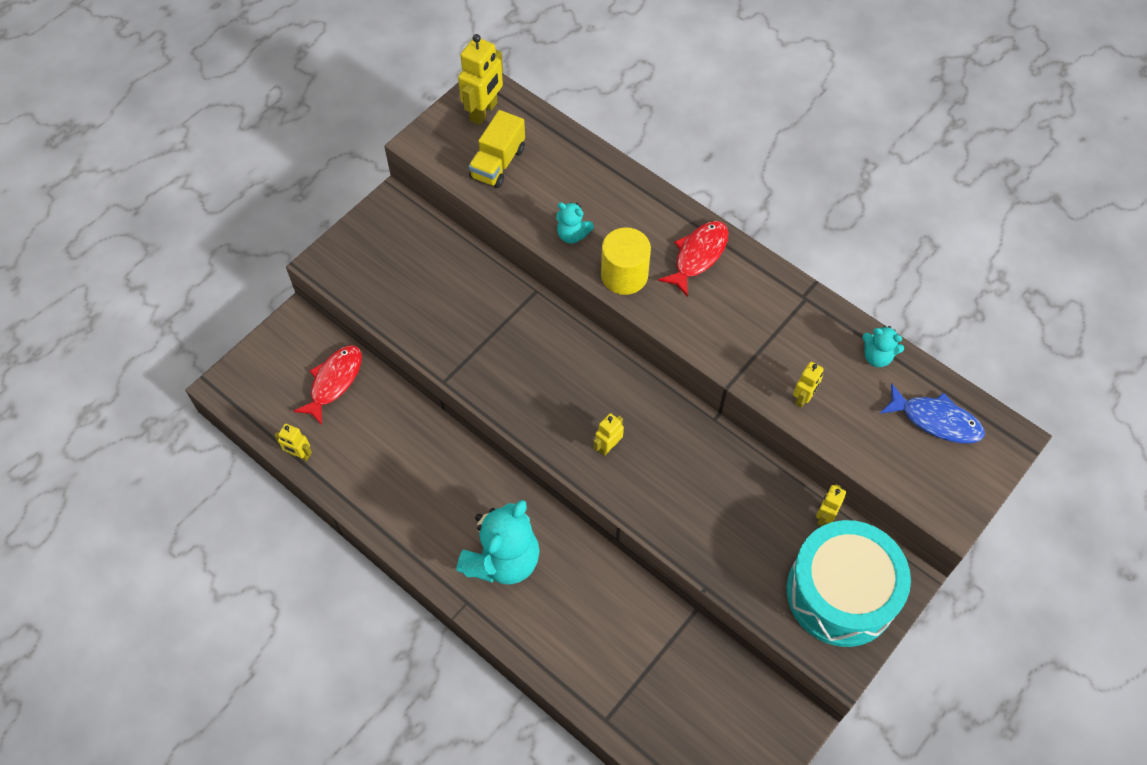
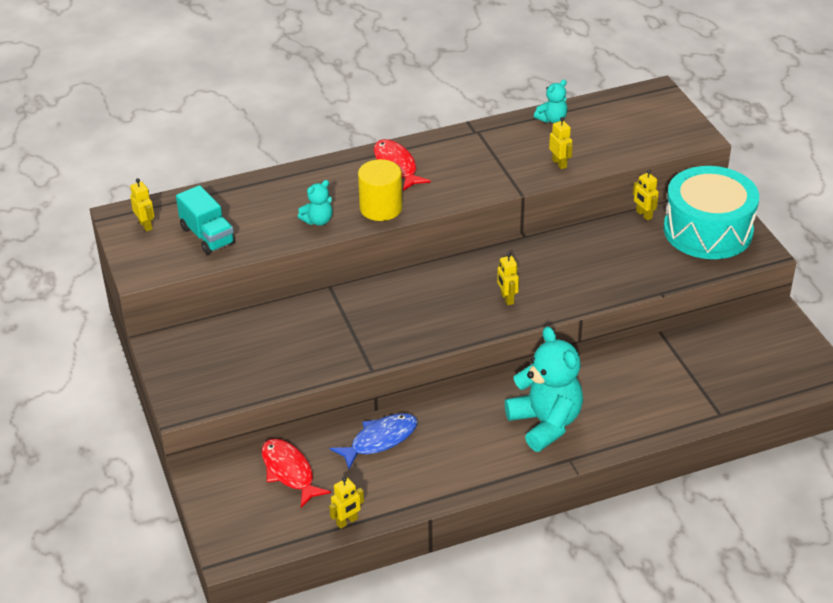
camera: 60 degrees left, 20 degrees down
(484, 112) = (146, 225): yellow robot -> yellow robot, size x0.56
(498, 163) = (207, 236): yellow truck -> turquoise truck
(936, 420) = (621, 115): blue fish -> blue fish (380, 440)

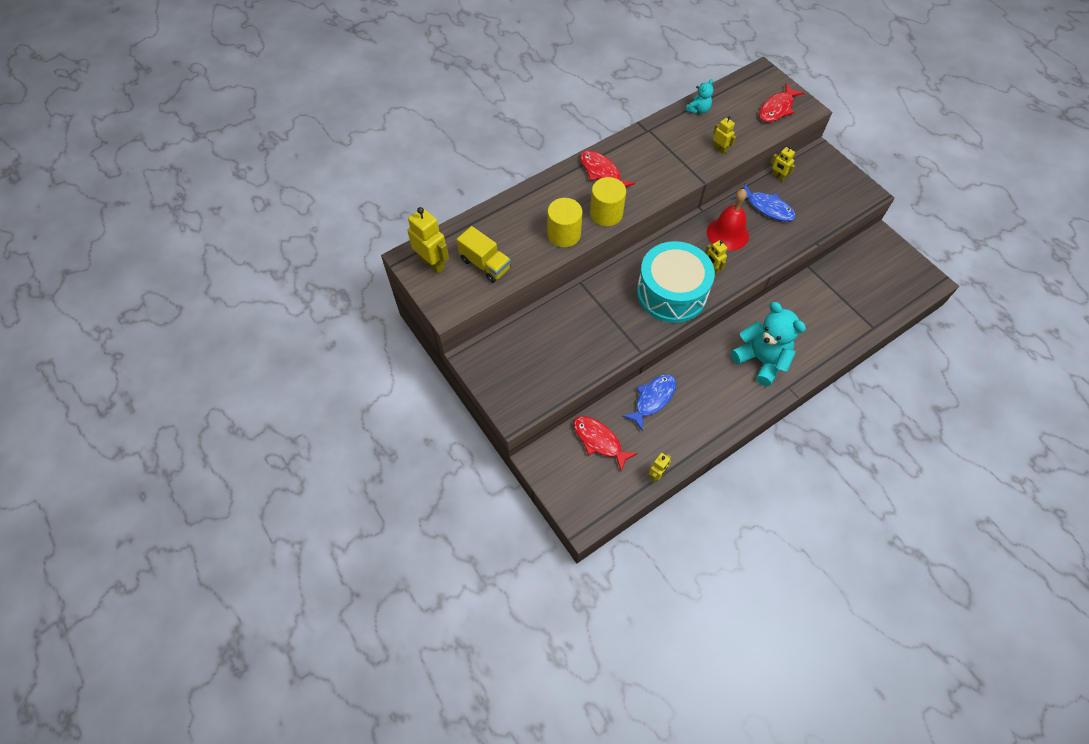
camera: 15 degrees left, 20 degrees up
(146, 225) = (432, 263): yellow robot -> yellow robot, size x1.77
(207, 236) = (485, 264): turquoise truck -> yellow truck
(318, 221) = (564, 234): turquoise teddy bear -> yellow cylinder
(546, 265) = (727, 233): none -> red bell
(613, 245) = (767, 207): none -> blue fish
(657, 132) = (777, 108): none -> red fish
(708, 230) = (826, 182): turquoise drum -> turquoise drum (671, 293)

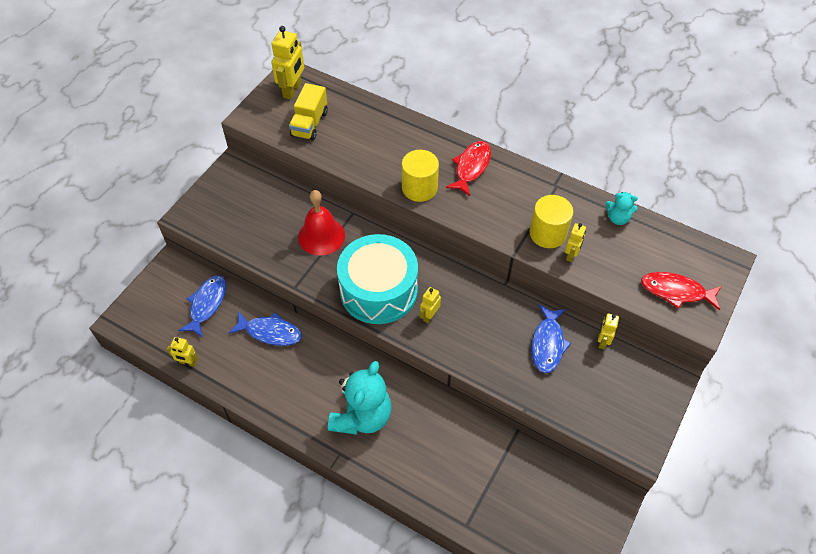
camera: 65 degrees right, 5 degrees down
(564, 234) = (375, 165): yellow cylinder -> yellow cylinder (548, 233)
(599, 441) = (207, 304): red fish -> blue fish
(727, 233) = (486, 316): red bell -> red bell (321, 236)

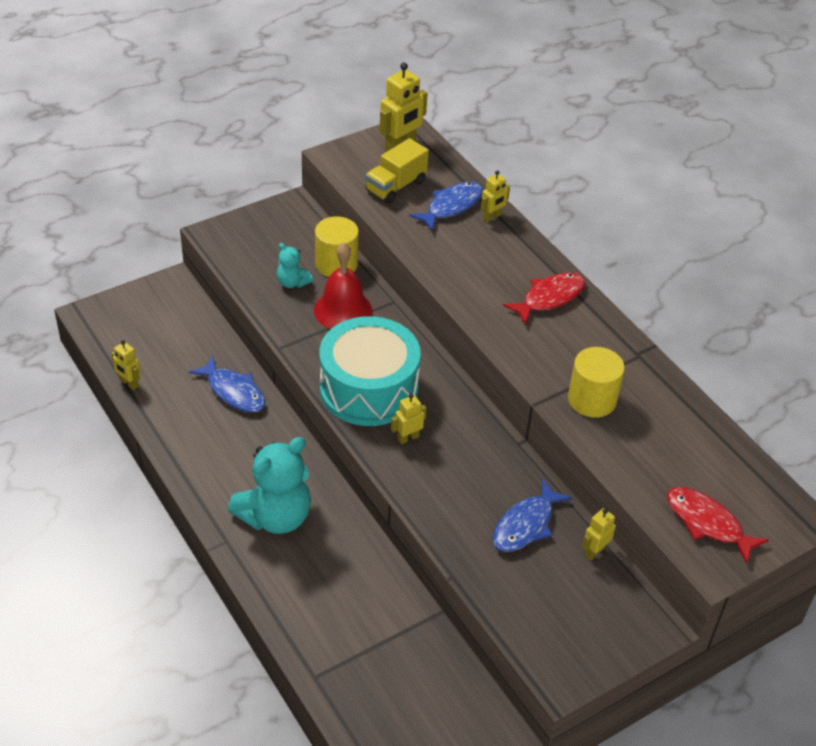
camera: 25 degrees right, 10 degrees down
(207, 304) = (186, 336): blue fish -> blue fish (451, 206)
(419, 188) = (474, 295): yellow cylinder -> yellow cylinder (336, 264)
(571, 255) = (604, 432): yellow robot -> yellow robot (492, 217)
(617, 218) = (690, 419): turquoise teddy bear -> turquoise teddy bear (292, 282)

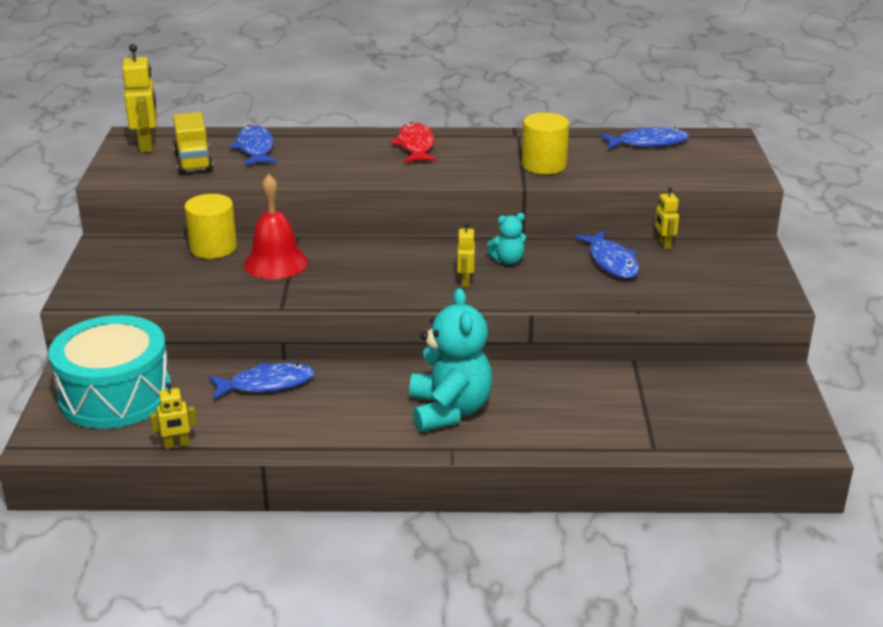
camera: 55 degrees left, 15 degrees down
(292, 282) = (206, 276): turquoise teddy bear -> turquoise teddy bear (508, 260)
(368, 388) = (387, 281): turquoise drum -> turquoise drum (115, 395)
(492, 217) = (292, 137): yellow robot -> none
(707, 523) = (707, 166): red fish -> none
(717, 458) = (648, 143): none -> blue fish

